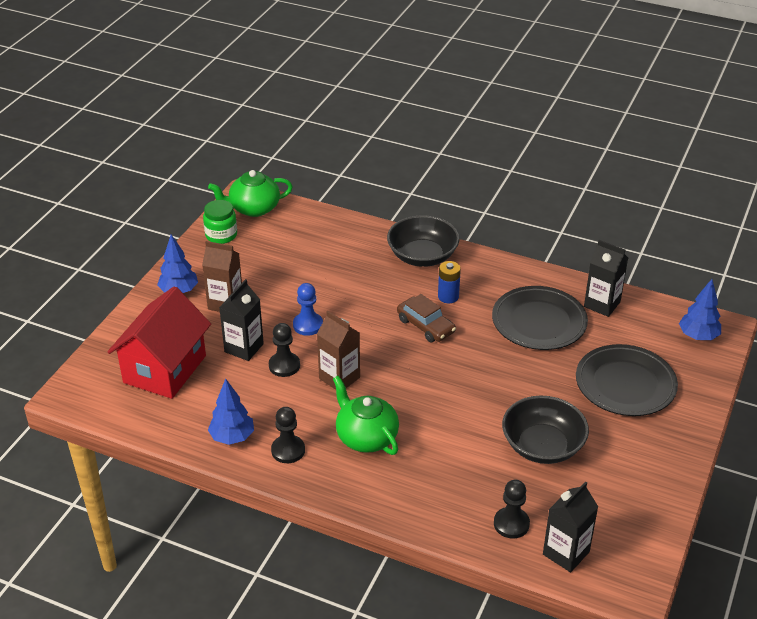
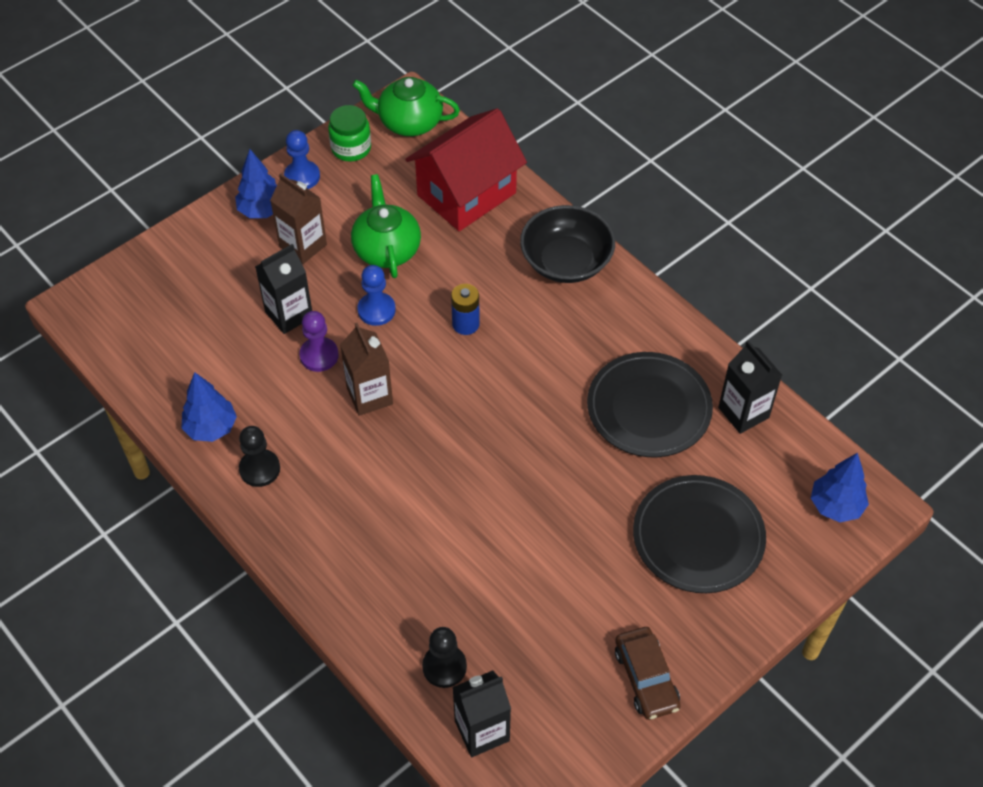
camera: 25 degrees right, 15 degrees up
(165, 369) = (190, 310): red house -> red house (466, 194)
(196, 262) = (302, 176): none -> blue pawn
(284, 365) = (319, 355): black pawn -> purple pawn
(366, 437) = (353, 486): green teapot -> green teapot (386, 249)
(425, 326) = (510, 362): brown car -> brown car (646, 678)
(448, 296) = (561, 331): blue battery -> blue battery (465, 324)
(542, 446) = (544, 580): black bowl -> none

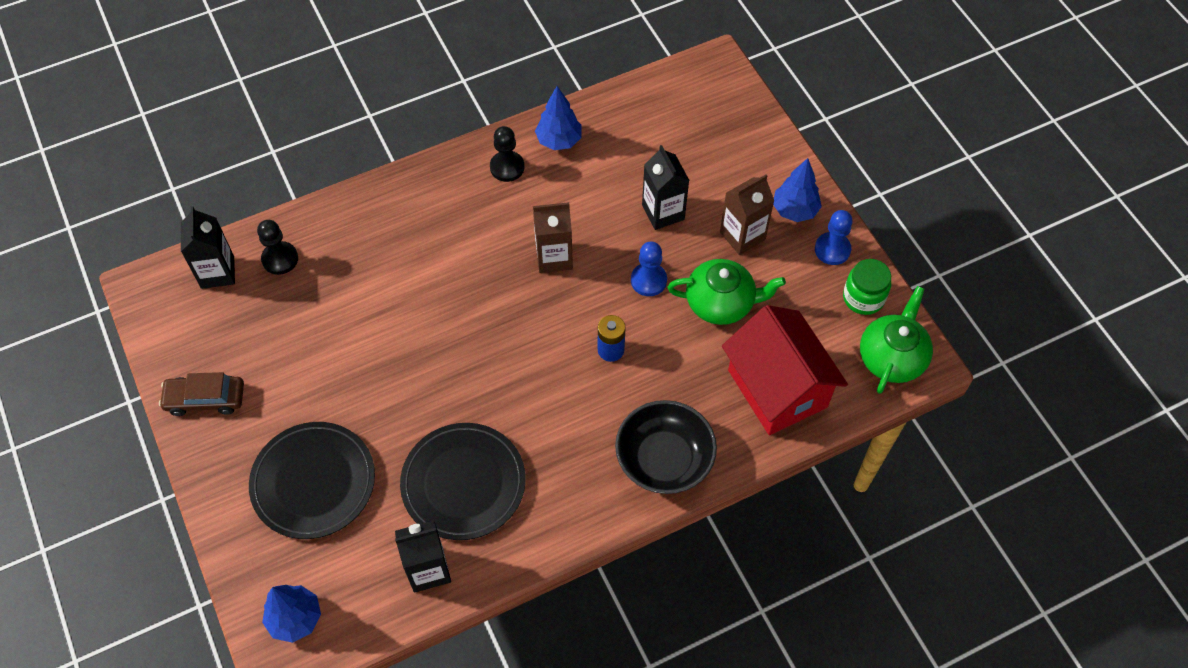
camera: 105 degrees right, 5 degrees up
(319, 355) = (610, 227): purple pawn -> none

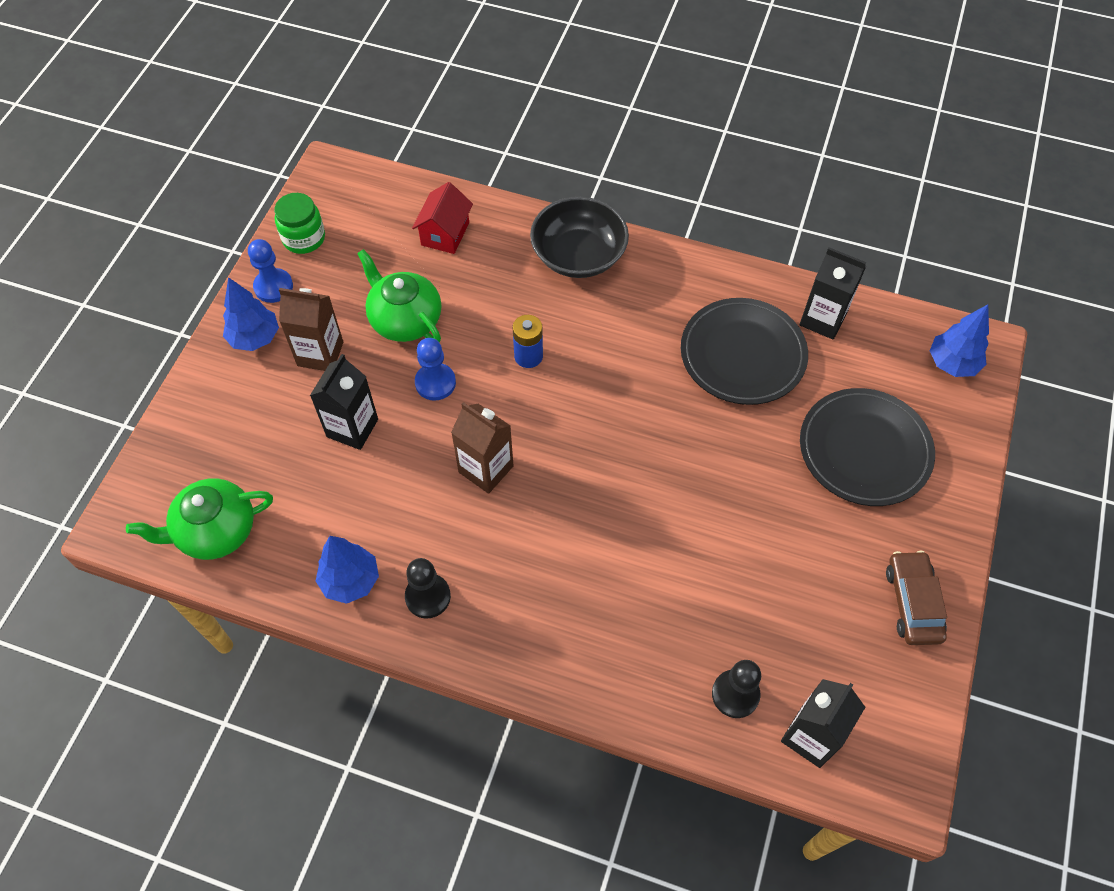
camera: 135 degrees left, 0 degrees up
(205, 399) = (912, 603): brown car -> brown car turned 135 degrees counterclockwise
(777, 388) = (445, 234): red house -> red house, size x0.53
(891, 357) = (344, 189): green teapot -> green teapot (215, 531)

